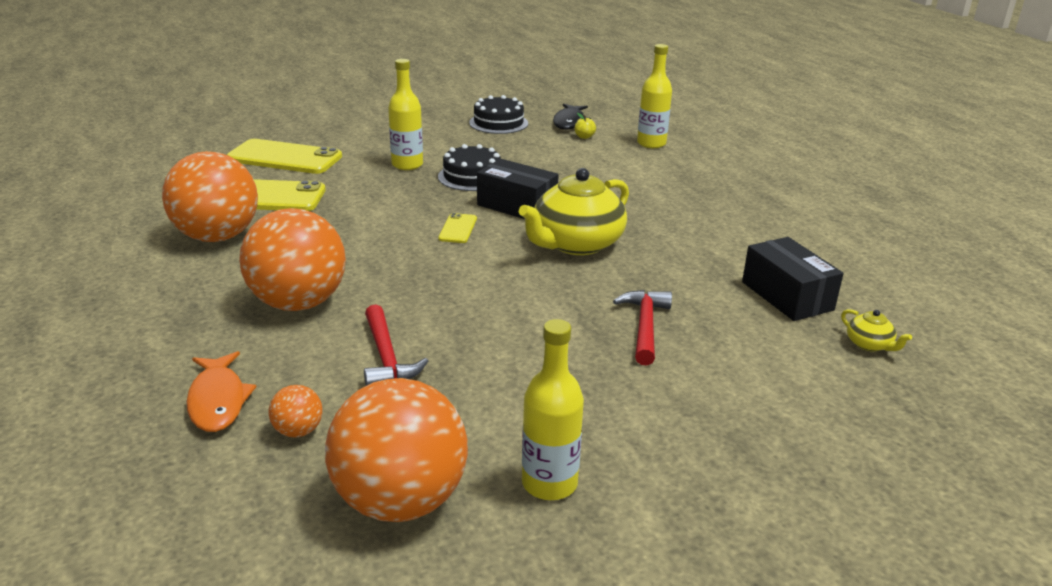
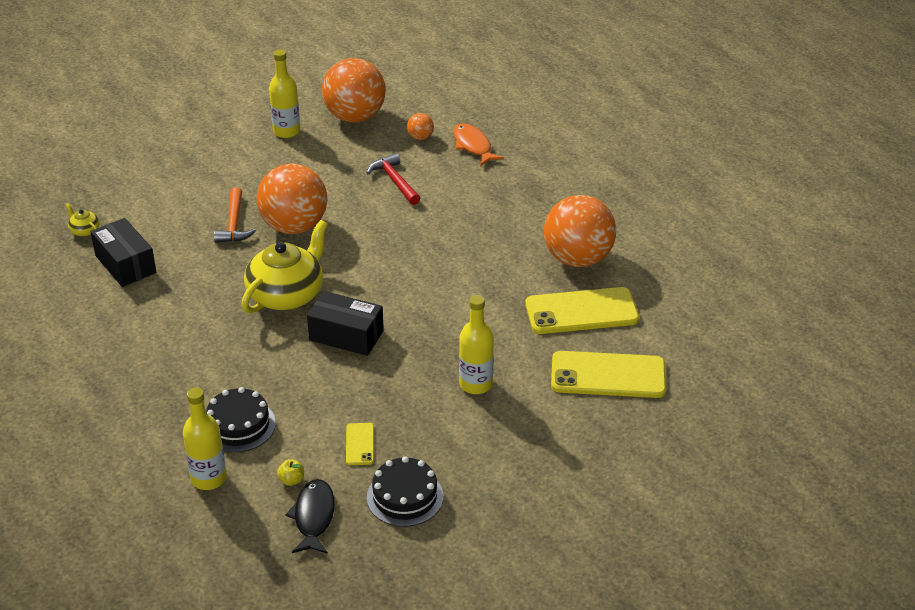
camera: 170 degrees right, 10 degrees up
(299, 303) = (472, 209): orange ball -> orange ball (294, 226)
(458, 229) = (390, 297): yellow phone -> yellow phone (360, 444)
(472, 176) = (402, 374): black cake -> black cake (239, 425)
(644, 326) = (234, 224): red hammer -> orange hammer

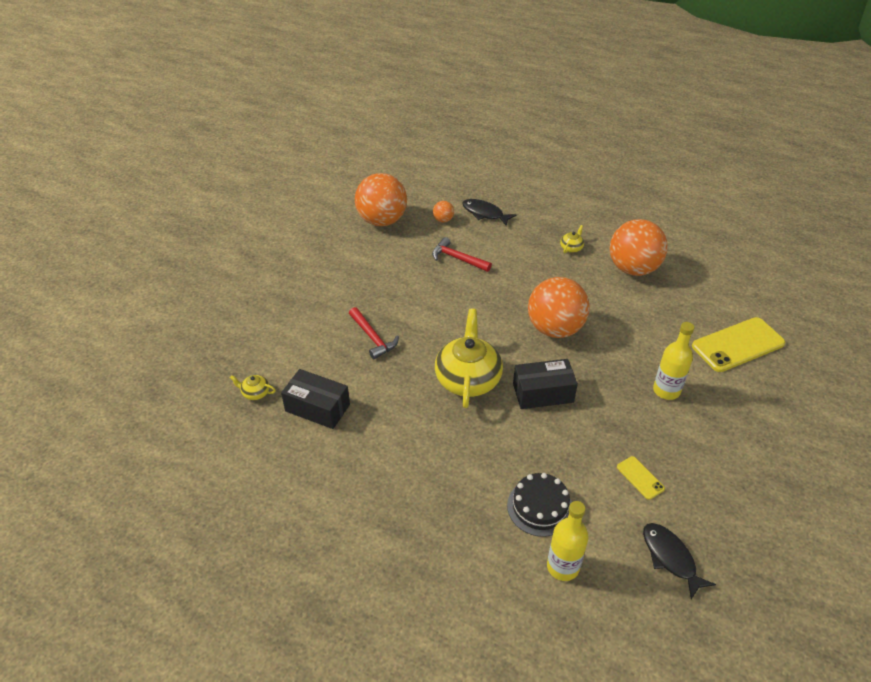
camera: 30 degrees left, 5 degrees up
(234, 224) = (373, 338): orange hammer -> red hammer
(286, 131) = (342, 249): yellow bottle -> none
(291, 480) = (624, 534): yellow apple -> none
(294, 226) = (420, 321): orange ball -> orange ball (555, 329)
(405, 497) = (713, 505): black cake -> none
(473, 146) = (484, 213): orange fish -> black fish
(531, 213) = (571, 248): none -> yellow teapot
(581, 311) = (674, 305): yellow phone -> none

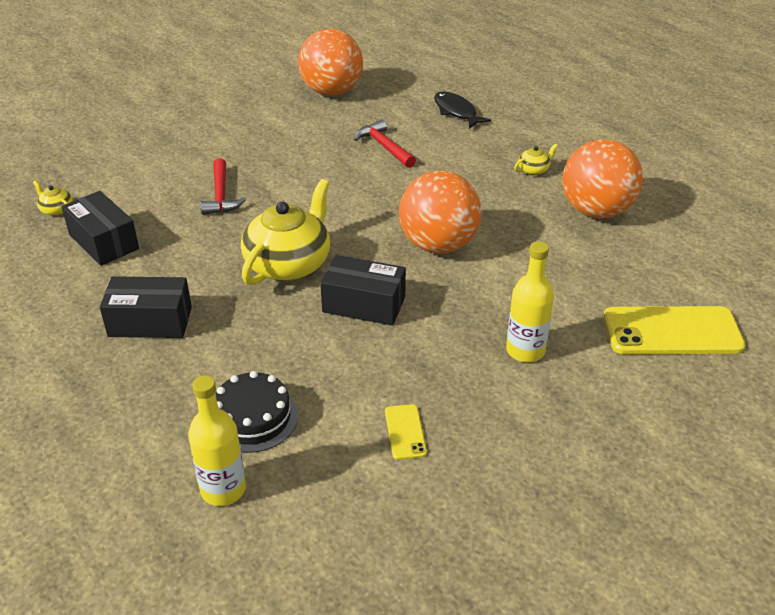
camera: 25 degrees right, 5 degrees down
(409, 461) = (150, 322): none -> black box
(443, 220) = (401, 107): orange ball -> none
(670, 558) = (365, 533): black fish -> none

